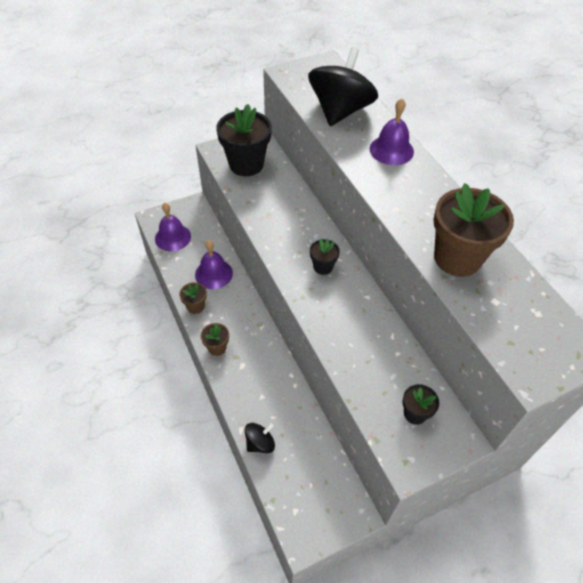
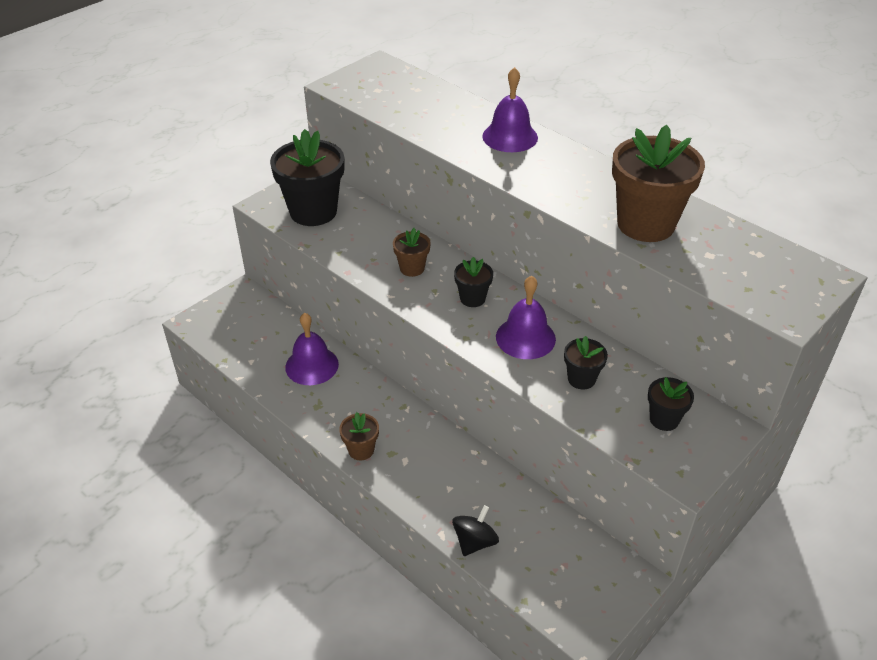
camera: 20 degrees left, 10 degrees down
(173, 237) = (232, 338): purple bell -> purple bell (525, 337)
(195, 306) = (307, 410): brown flower pot -> brown flower pot (412, 268)
(340, 111) = (426, 110): black spinning top -> none
(369, 358) = (581, 379): none -> black flower pot

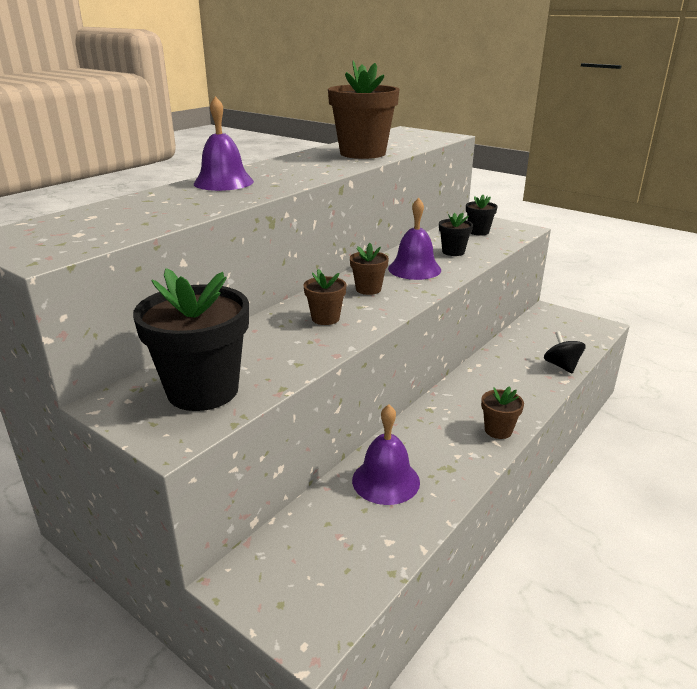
camera: 95 degrees left, 15 degrees down
(472, 298) = (368, 289): black flower pot -> brown flower pot
(474, 541) = (561, 366): black spinning top -> black spinning top turned 45 degrees clockwise

